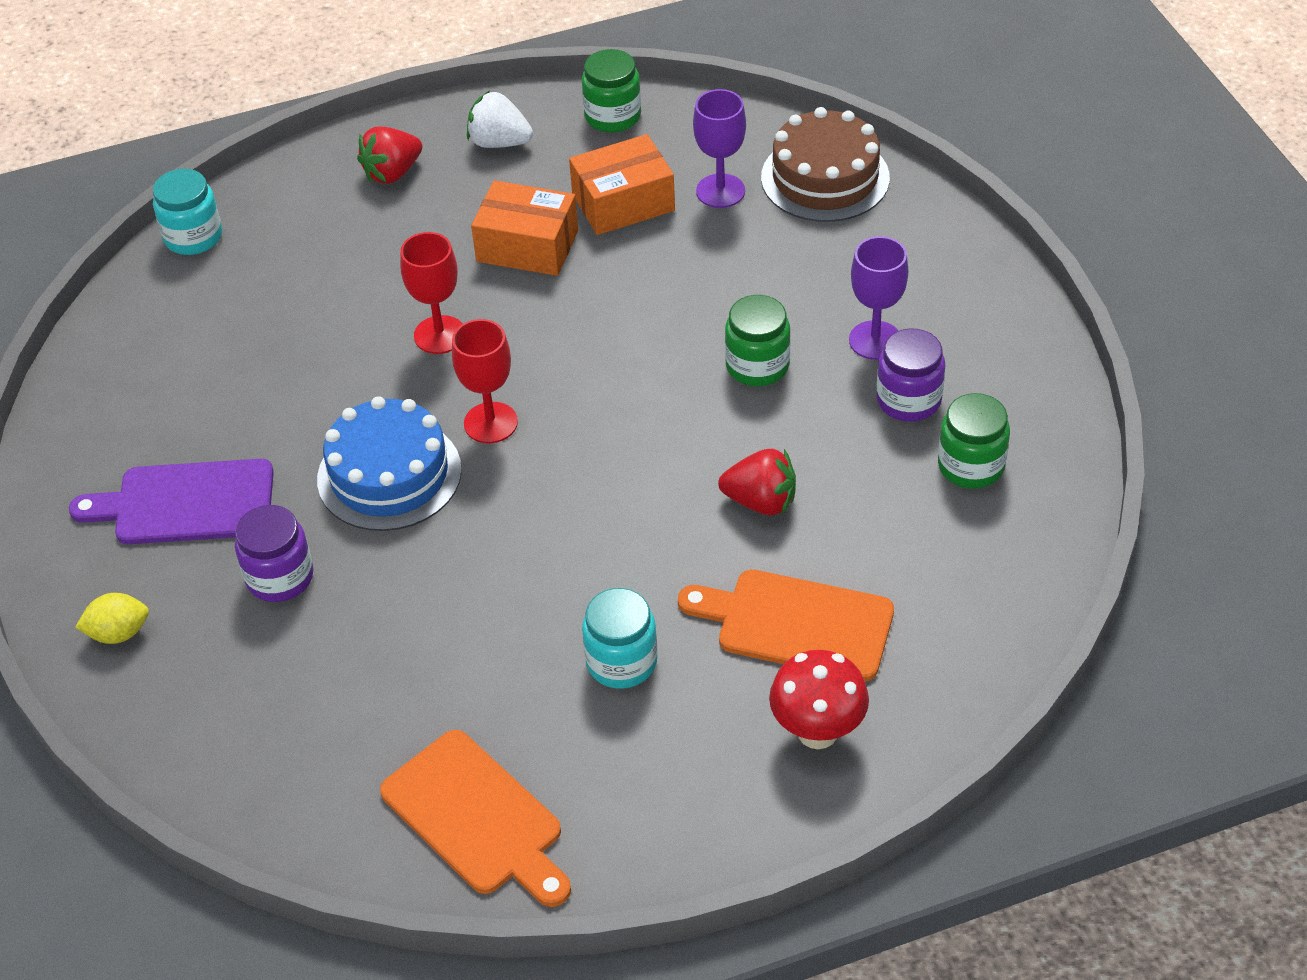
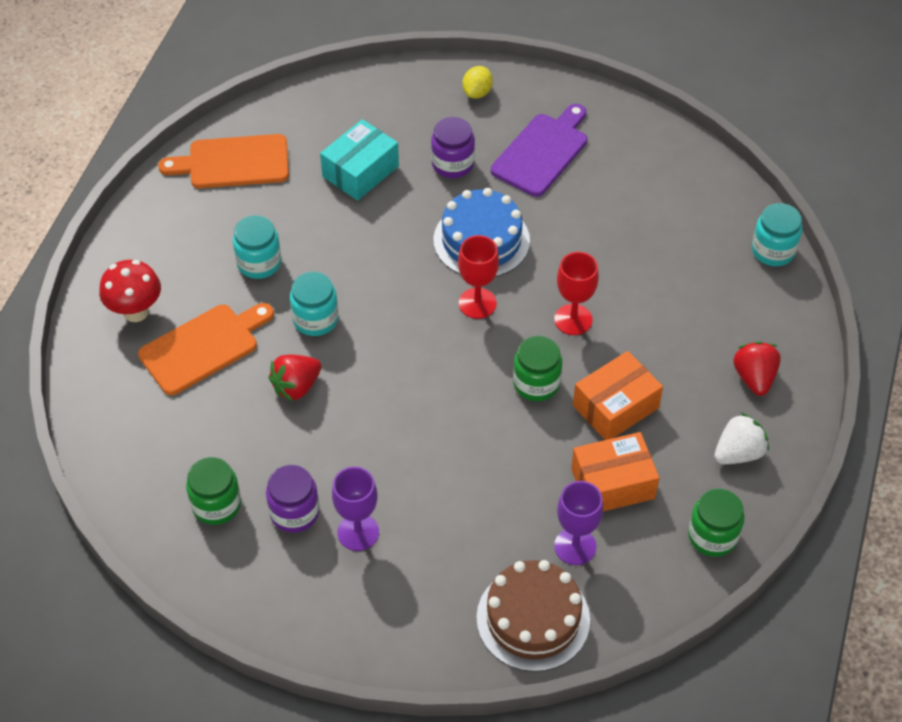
camera: 125 degrees right, 5 degrees up
(373, 663) = (360, 171): none -> turquoise box
(623, 202) = (612, 483): orange box -> orange box turned 60 degrees clockwise
(652, 548) = (315, 319): none -> turquoise jar
(757, 366) = (398, 456): green jar -> green jar (536, 383)

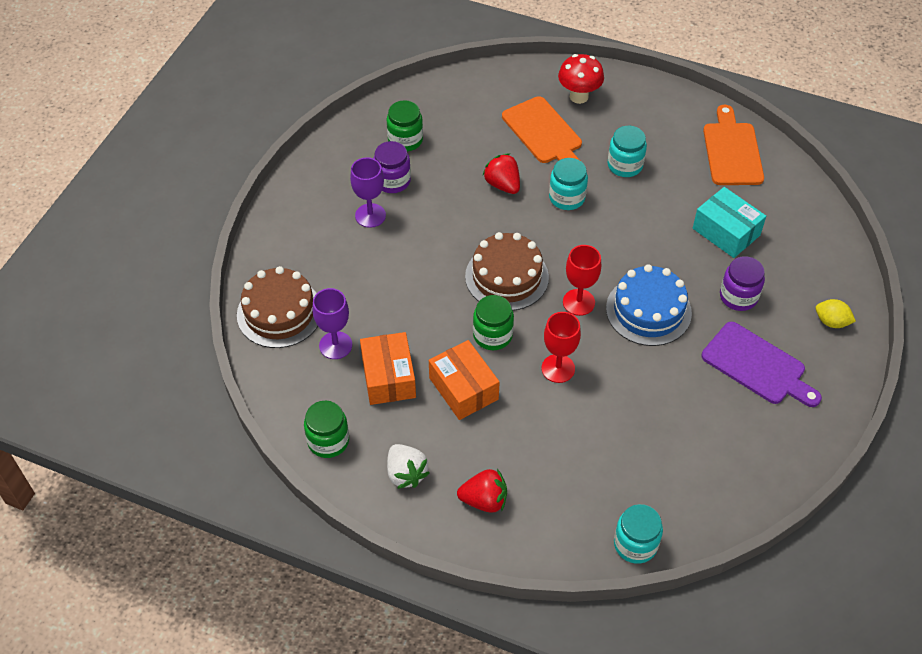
camera: 95 degrees right, 0 degrees up
(447, 374) = (506, 277): none -> brown cake

